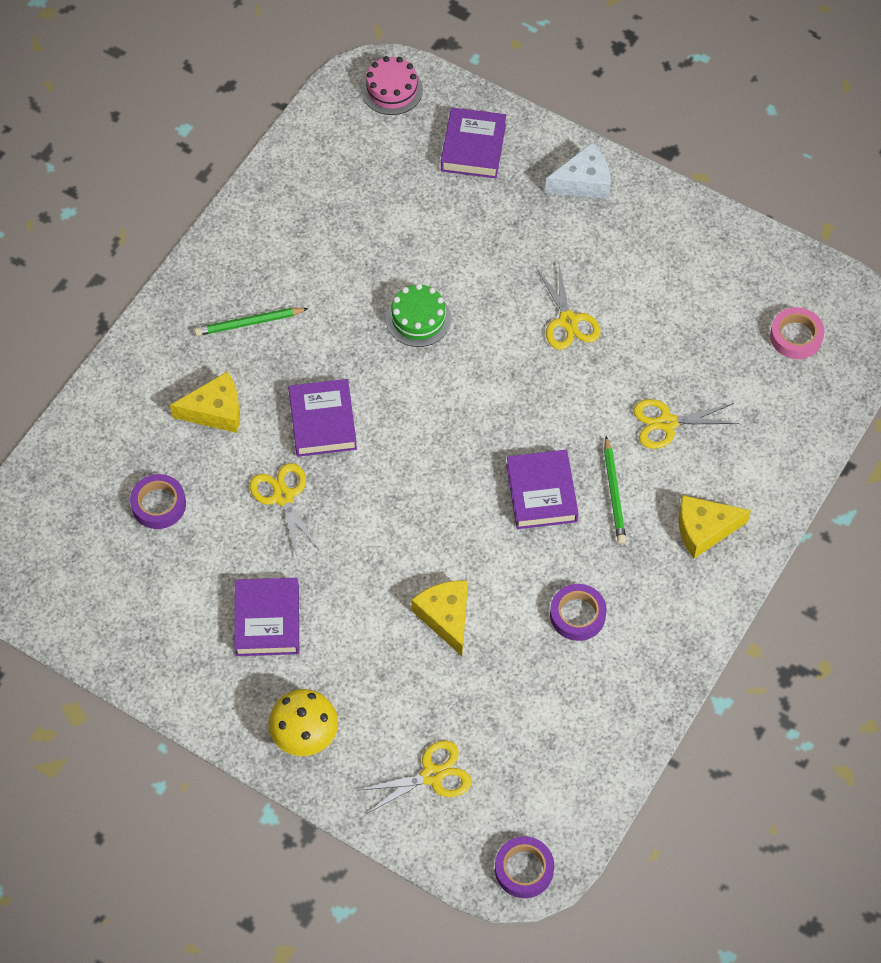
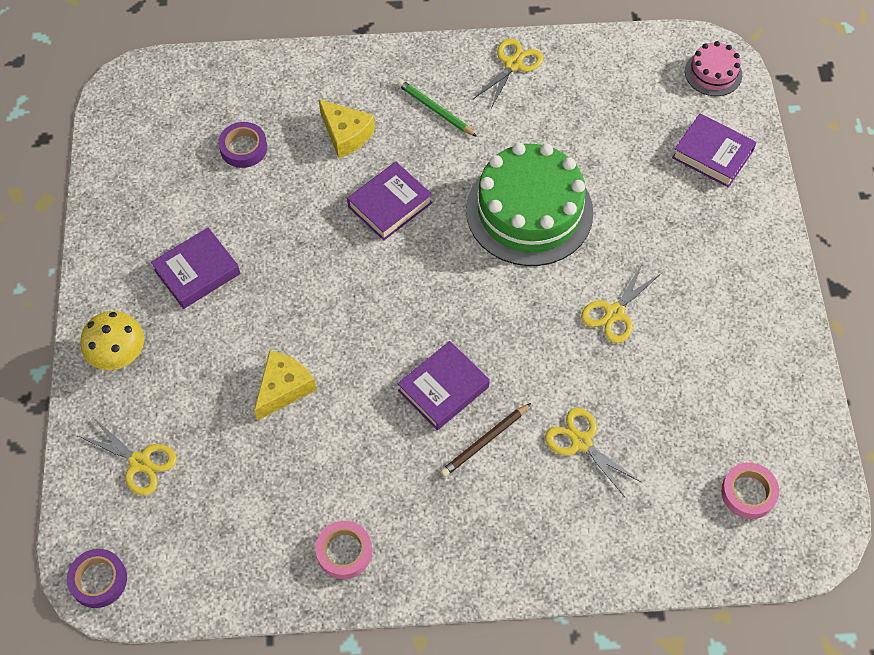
camera: 55 degrees right, 0 degrees up
(283, 497) = (307, 219): yellow scissors -> yellow scissors (513, 64)
(418, 319) = (529, 211): green cake -> green cake, size x2.09
(473, 147) = (712, 154): purple book -> purple book turned 60 degrees clockwise
(577, 615) = (353, 482): purple tape -> none
(583, 182) = (752, 246): white cheese -> none
(614, 493) = (485, 441): green pencil -> brown pencil
(636, 659) = (344, 552): none -> pink tape
(704, 529) = (503, 532): yellow cheese -> none

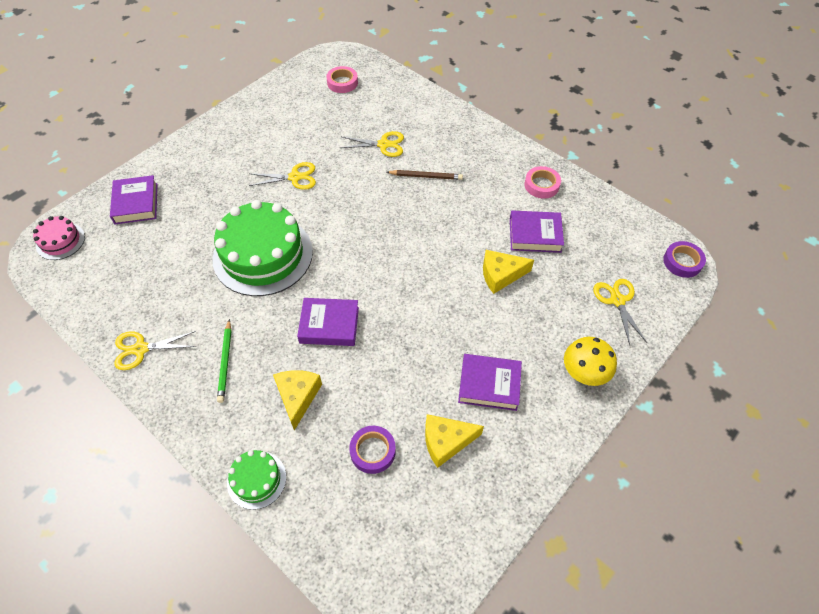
camera: 135 degrees left, 5 degrees down
(192, 200) = (446, 442): none -> yellow cheese
(308, 66) = (256, 479): none -> green cake
(443, 389) = (418, 211): purple book -> purple book (535, 235)
(581, 442) = (383, 144): yellow scissors -> yellow scissors turned 90 degrees counterclockwise

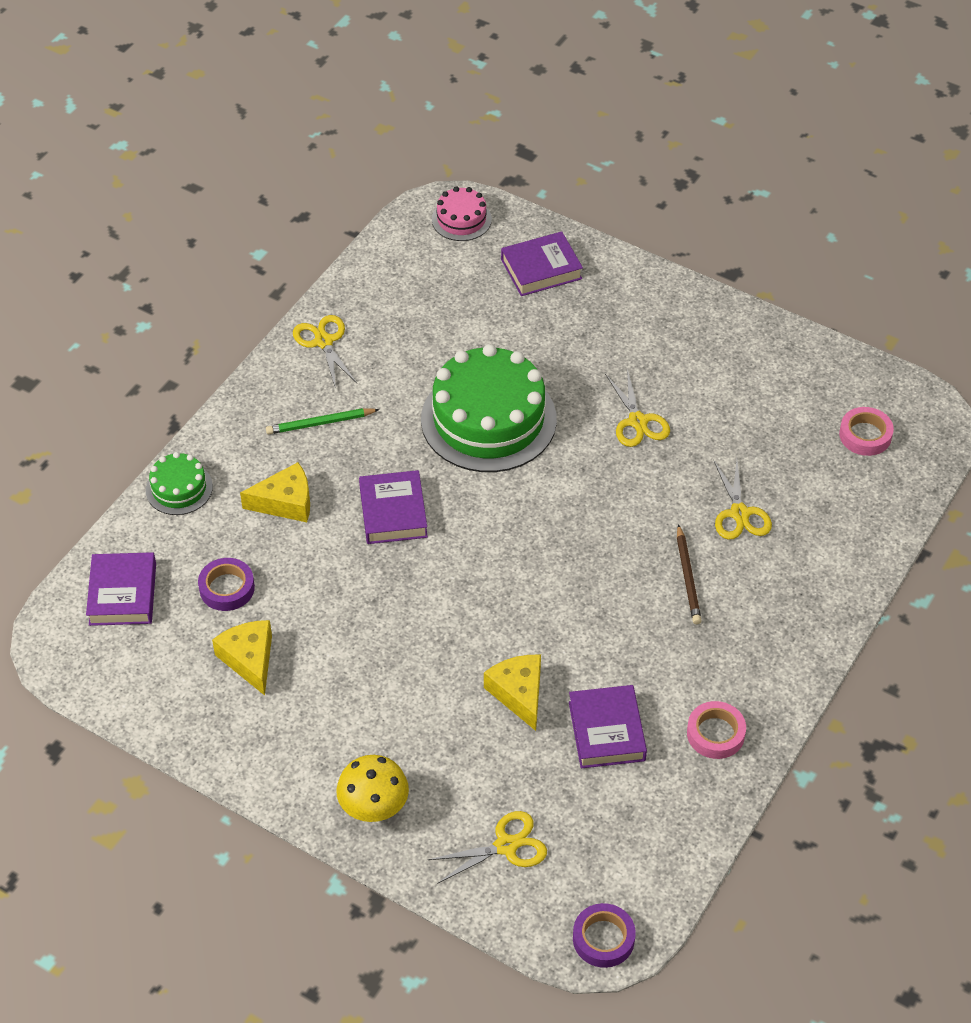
camera: 80 degrees right, 5 degrees down
(489, 384) = (336, 697): purple book -> purple book (123, 594)

